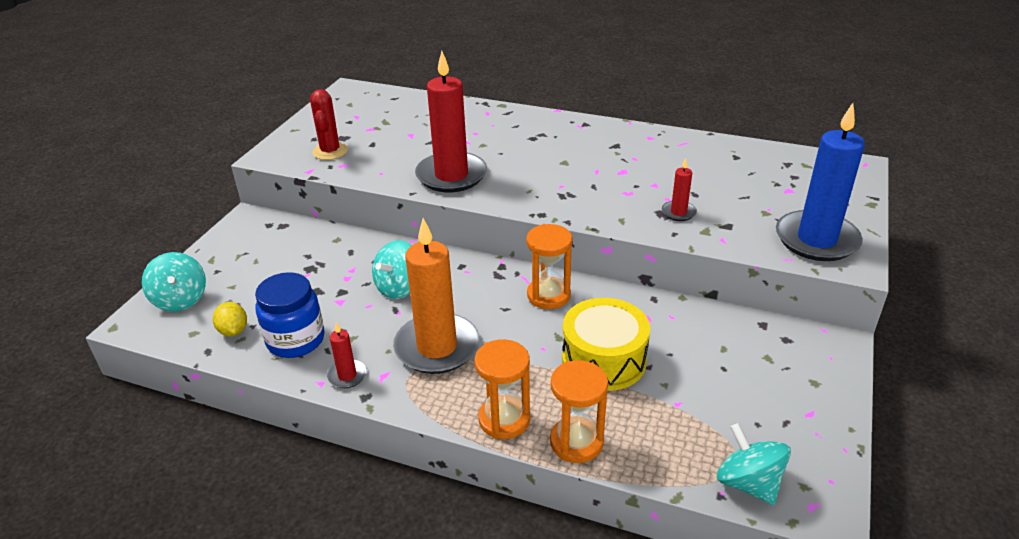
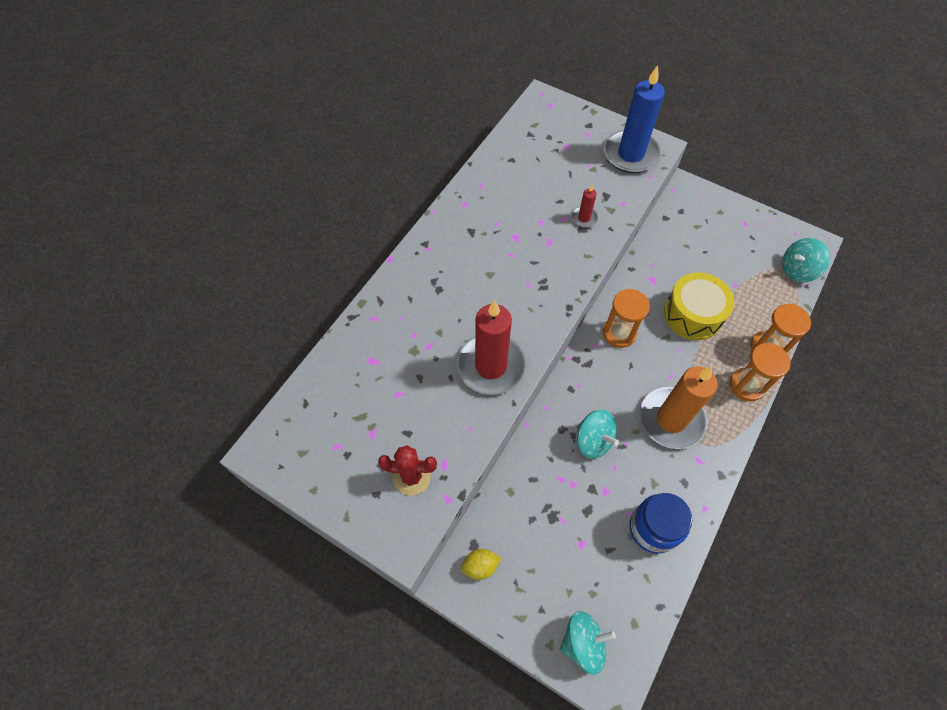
camera: 80 degrees left, 25 degrees up
(233, 331) = (635, 585): yellow lemon -> yellow lemon (480, 566)
(347, 375) = (698, 487): red candle -> none

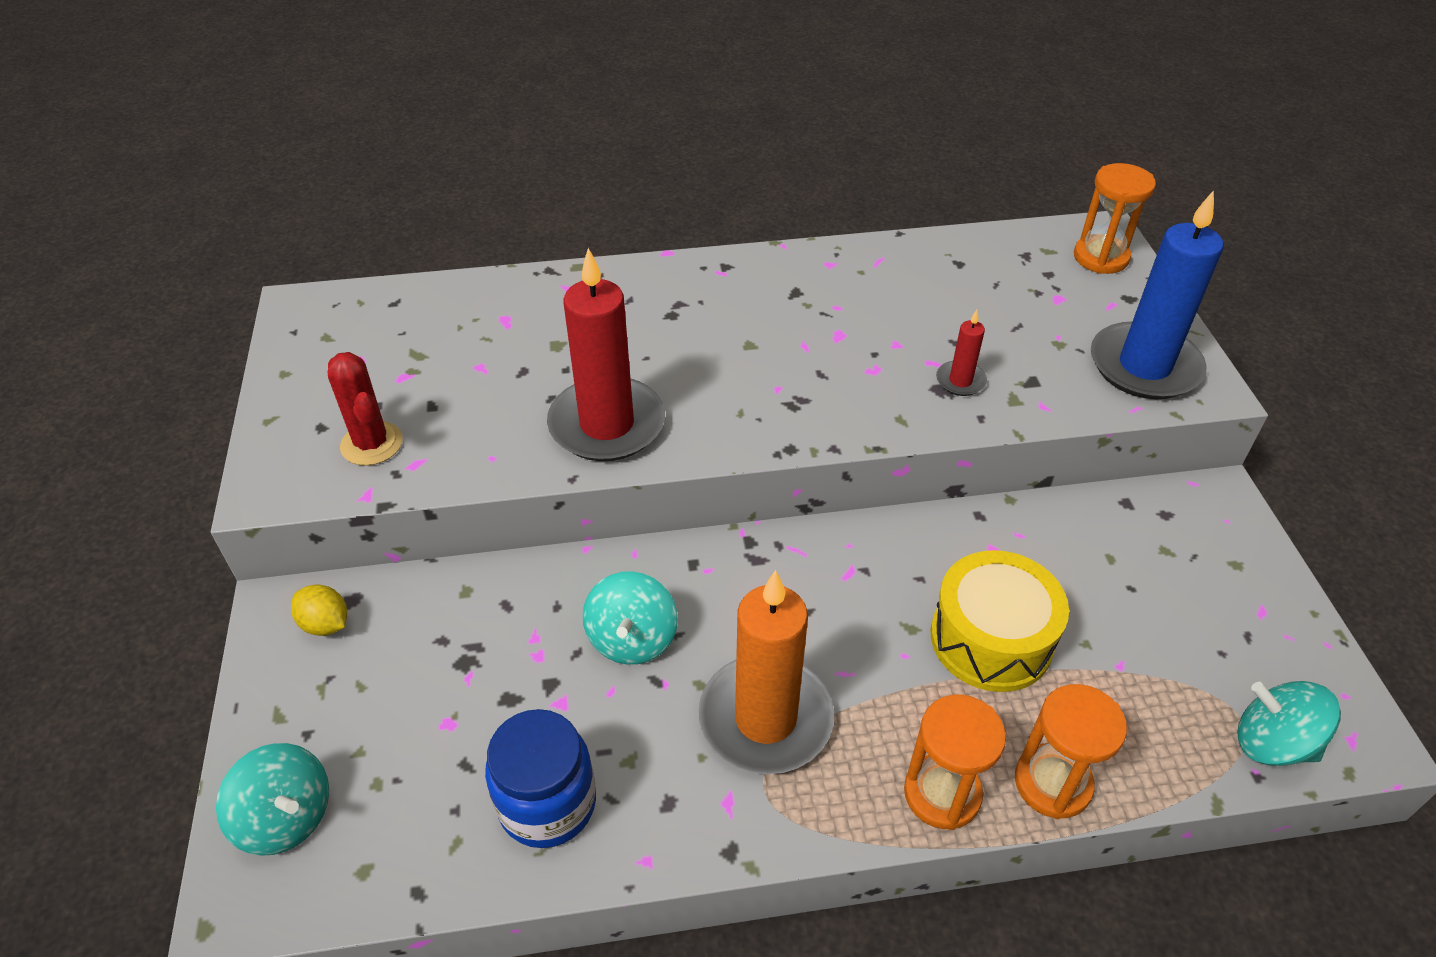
camera: 50 degrees right, 15 degrees down
(619, 333) = (848, 565): orange hourglass -> orange hourglass (1101, 257)

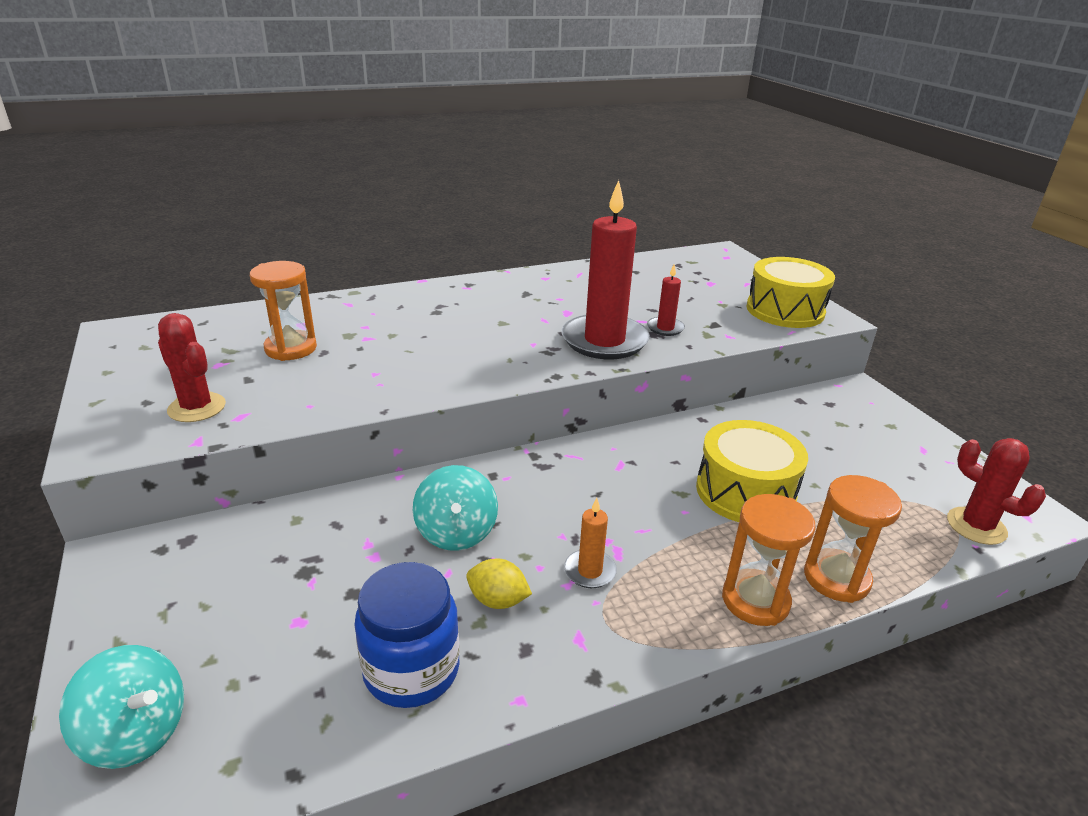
camera: 15 degrees left, 15 degrees down
(326, 624) = (162, 562): yellow lemon -> yellow lemon (498, 600)
(607, 424) = (404, 376): red candle -> red candle (604, 341)
(765, 718) = (590, 571): orange candle -> orange candle, size x0.45
(1101, 257) = (727, 262): orange hourglass -> orange hourglass (291, 348)
(1144, 366) = (785, 310): blue candle -> yellow drum
(1272, 743) = (976, 526): turquoise spinning top -> red cactus

